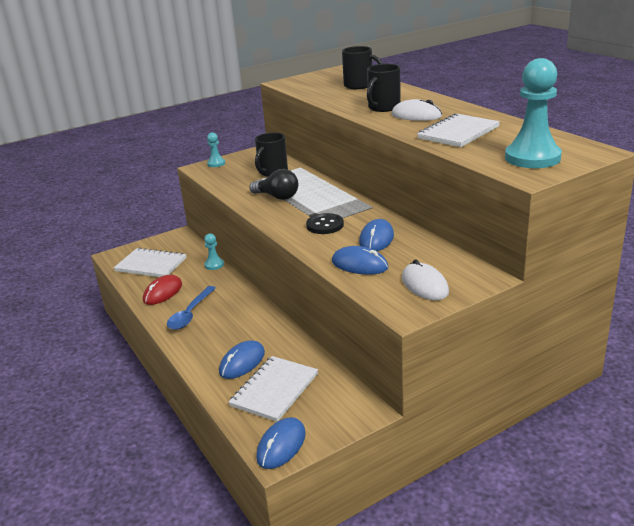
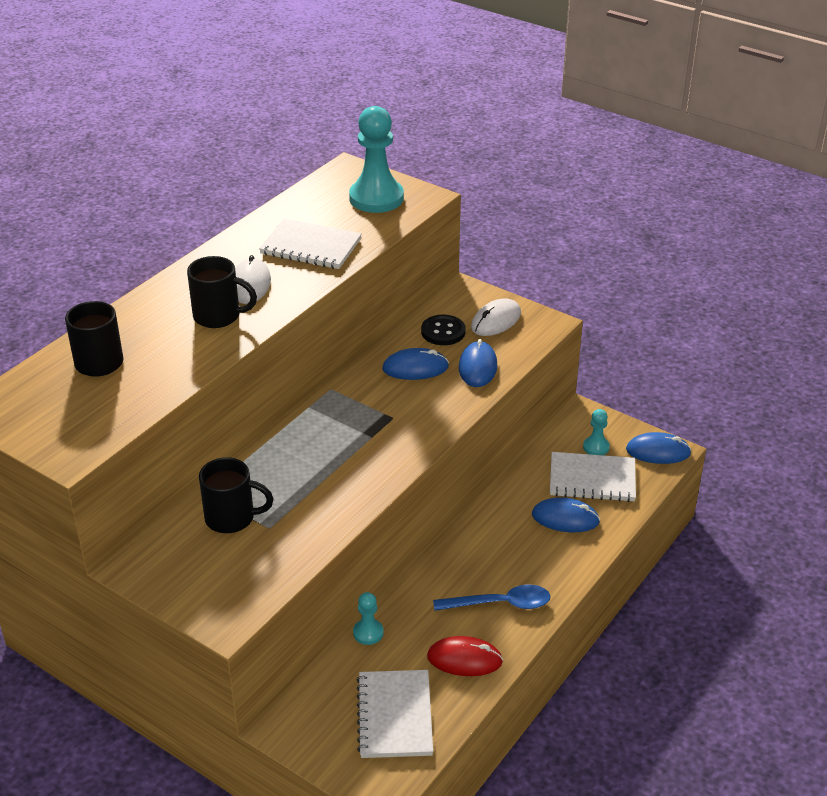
camera: 115 degrees left, 10 degrees up
(216, 164) = (204, 605): turquoise pawn -> turquoise pawn (596, 447)
(277, 197) = (325, 482): black light bulb -> none
(325, 225) = (396, 414): black button -> black button (443, 332)

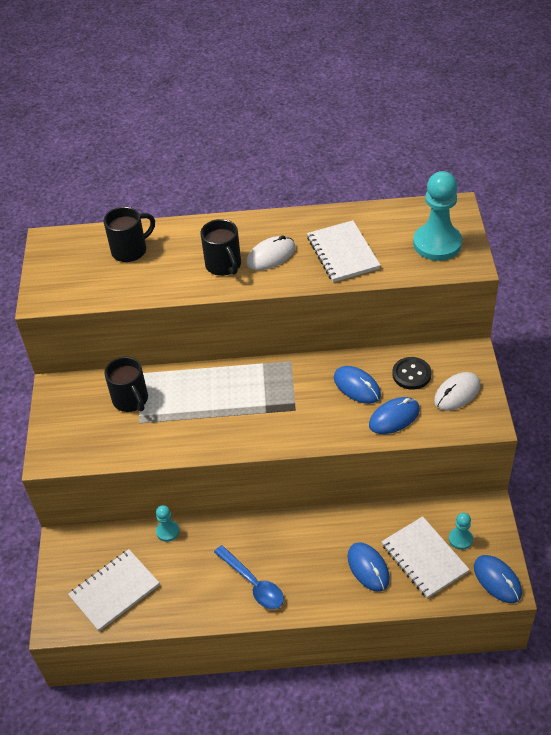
camera: 55 degrees right, 10 degrees up
(464, 659) = (189, 596): red mouse -> none
(496, 321) = (457, 393): white mouse -> white mouse turned 45 degrees counterclockwise

